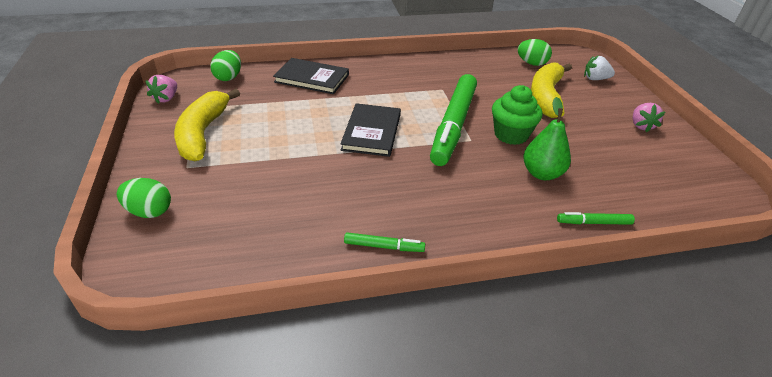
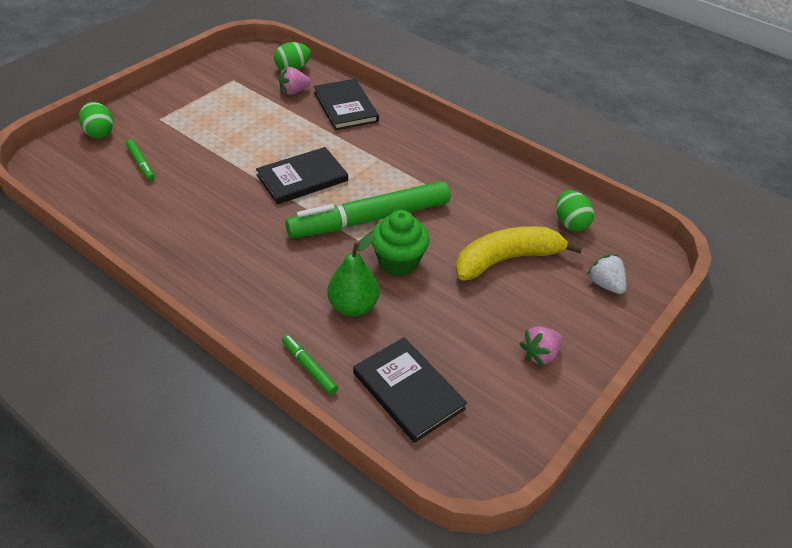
camera: 50 degrees right, 5 degrees up
(166, 98) = (229, 61): pink strawberry -> pink strawberry (294, 91)
(203, 133) = (205, 102): yellow banana -> none
(384, 246) = (160, 254): green marker -> green marker (141, 163)
(645, 189) = (408, 391): none -> black book

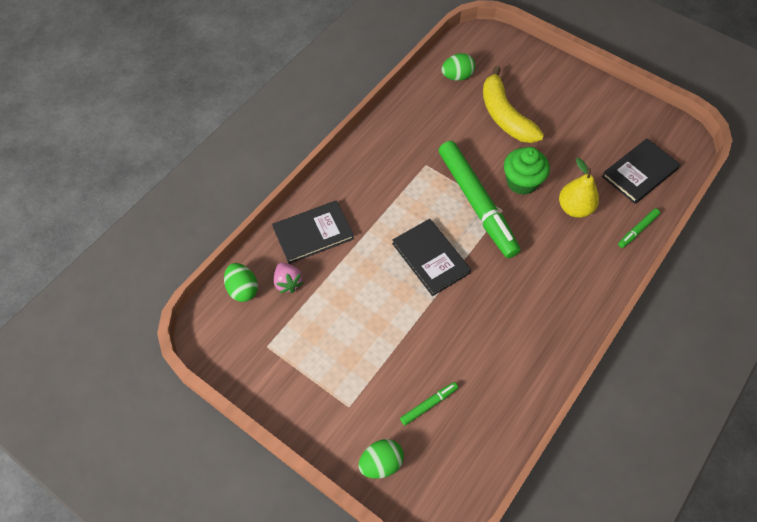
camera: 90 degrees left, 15 degrees up
(353, 306) = (574, 208): green pear -> yellow pear
(540, 354) = (590, 103): pink strawberry -> none
(605, 284) = (517, 64): white strawberry -> none

